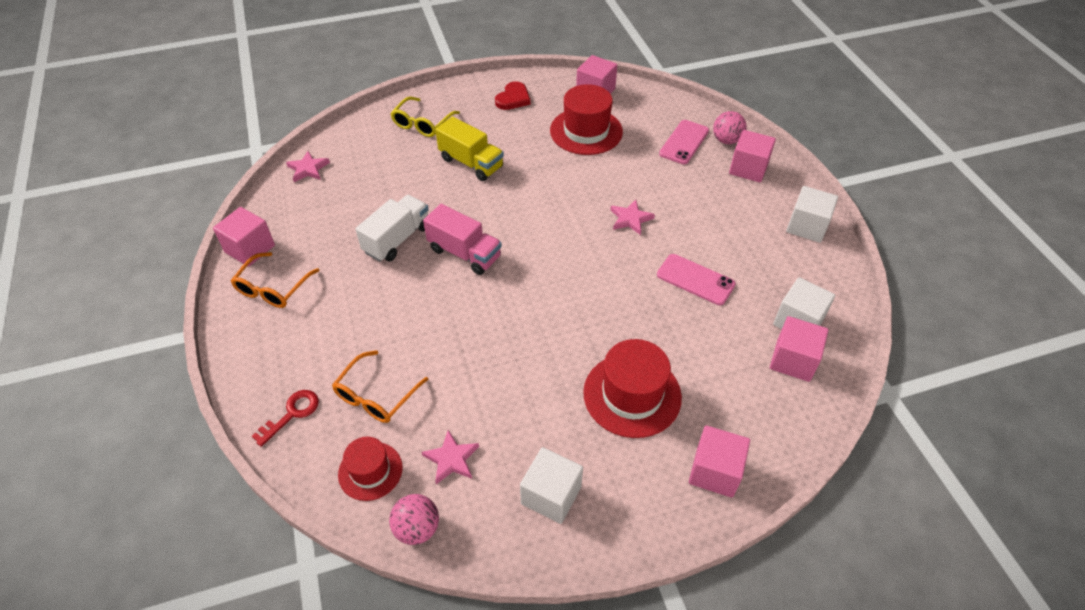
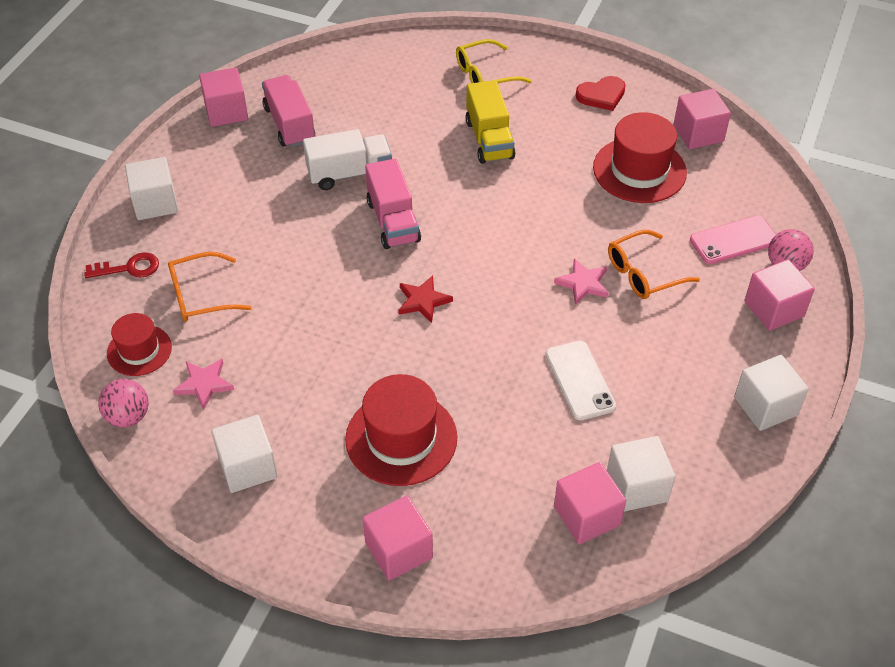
camera: 40 degrees right, 0 degrees up
(261, 350) = (155, 203): none -> white cube
(273, 288) = (211, 157): orange glasses -> orange glasses (643, 273)
(308, 169) = (340, 64): pink star -> none
(313, 230) = (290, 124): none -> pink truck
(544, 293) = (423, 301): none -> red star
(695, 279) = (580, 380): pink phone -> white phone

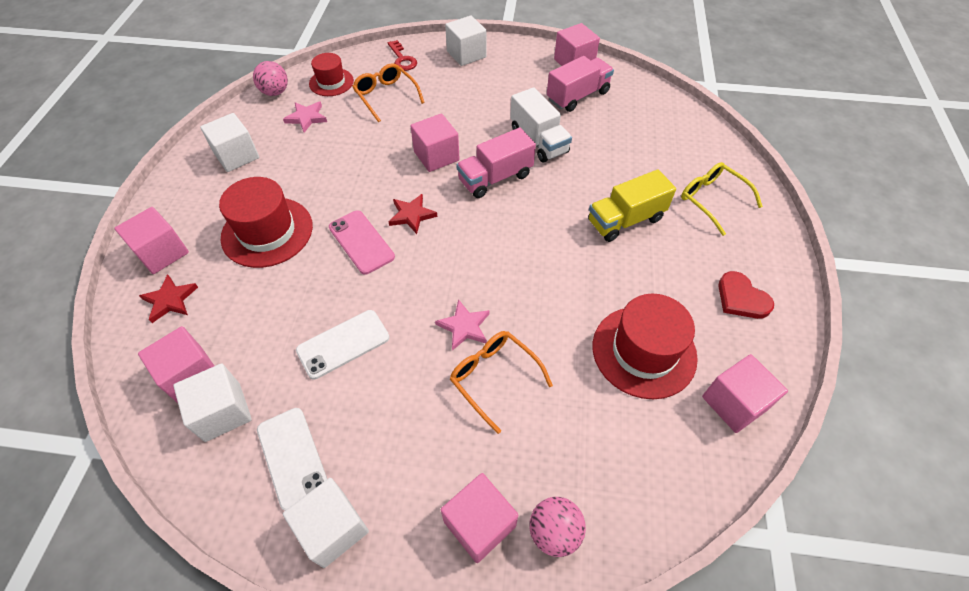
camera: 75 degrees right, 5 degrees up
(336, 264) = (436, 156): none -> pink cube
(478, 538) = (170, 300): none -> red star
(696, 431) = (293, 457): none -> white phone
(733, 240) = (574, 464): pink phone -> pink phone (361, 242)

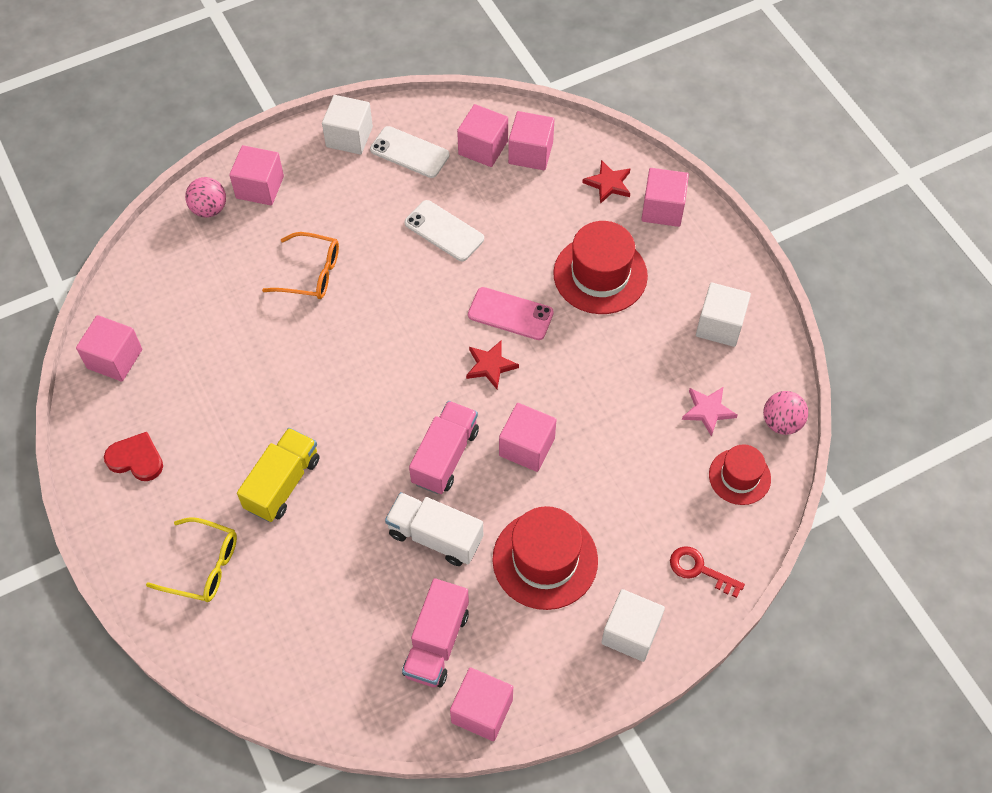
camera: 145 degrees right, 5 degrees up
(223, 412) = (483, 148): white cube -> pink cube
(343, 344) = (444, 231): white phone -> white phone turned 75 degrees counterclockwise
(386, 96) = (658, 496): orange glasses -> none
(464, 326) = (362, 296): pink star -> none
(644, 351) = (203, 359): red hat -> red hat (545, 560)

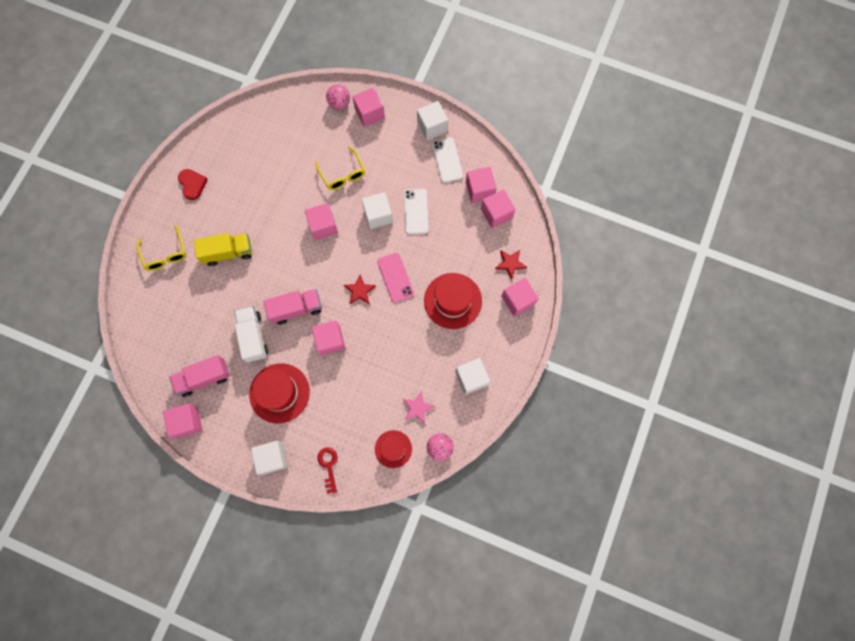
camera: 50 degrees right, 15 degrees up
(115, 359) = (232, 133): pink cube -> pink cube (323, 226)
(311, 273) = (343, 174): orange glasses -> yellow glasses
(407, 274) = (378, 215): none -> white cube

